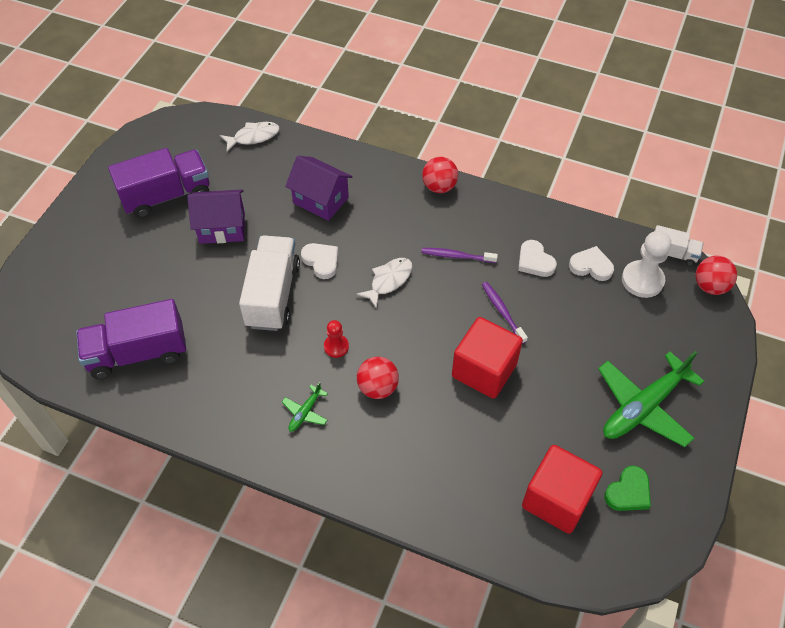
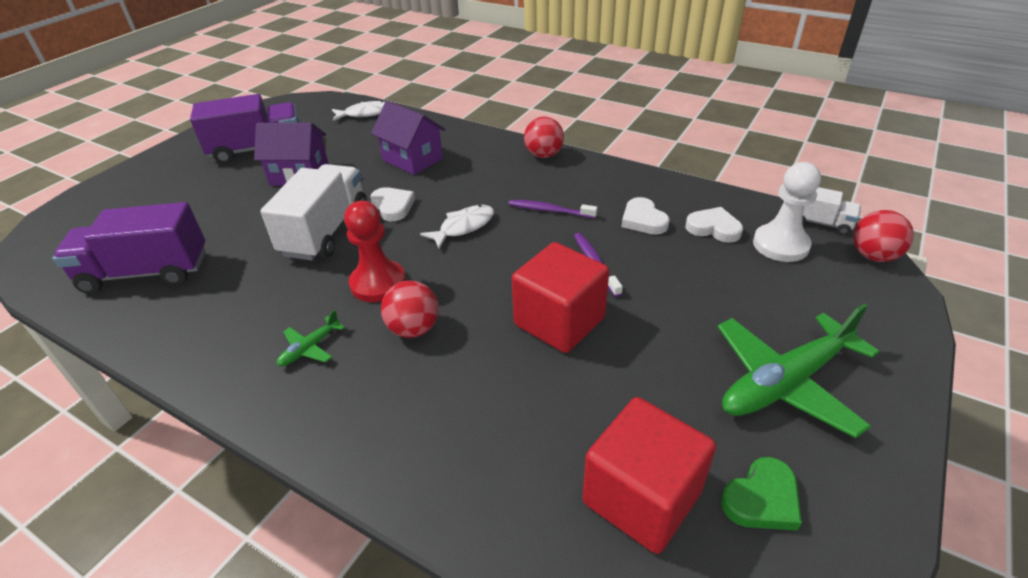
camera: 10 degrees right, 15 degrees down
(336, 346) = (378, 283): red pawn -> red pawn, size x1.75

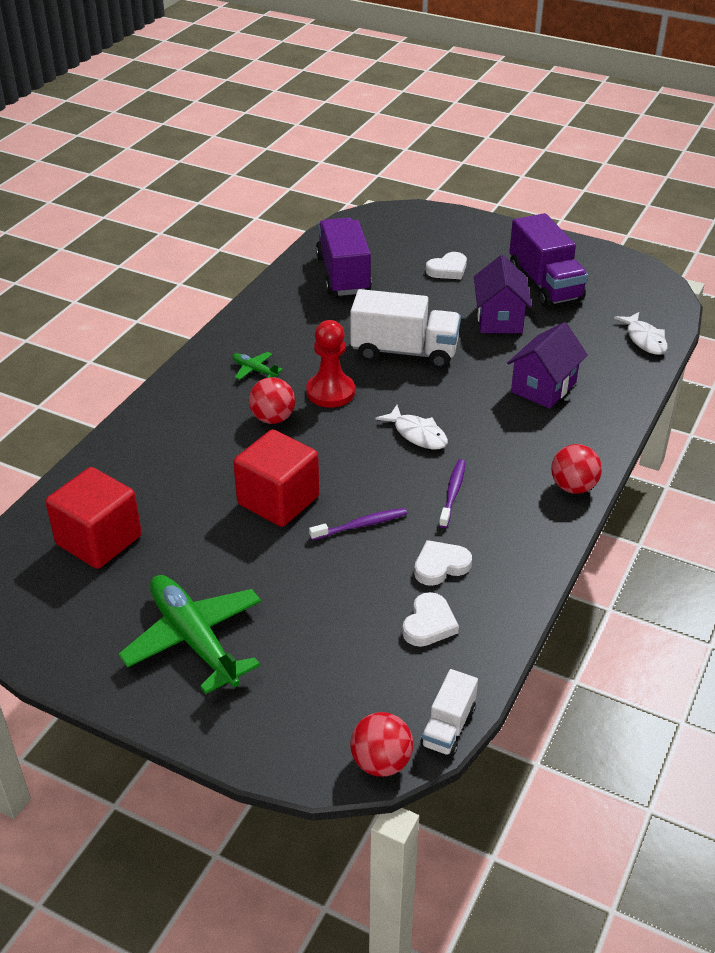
camera: 85 degrees right, 0 degrees up
(393, 206) = (449, 385): white heart -> white heart (448, 269)
(762, 499) = (86, 603): green heart -> none
(780, 245) = (399, 678): white pawn -> none

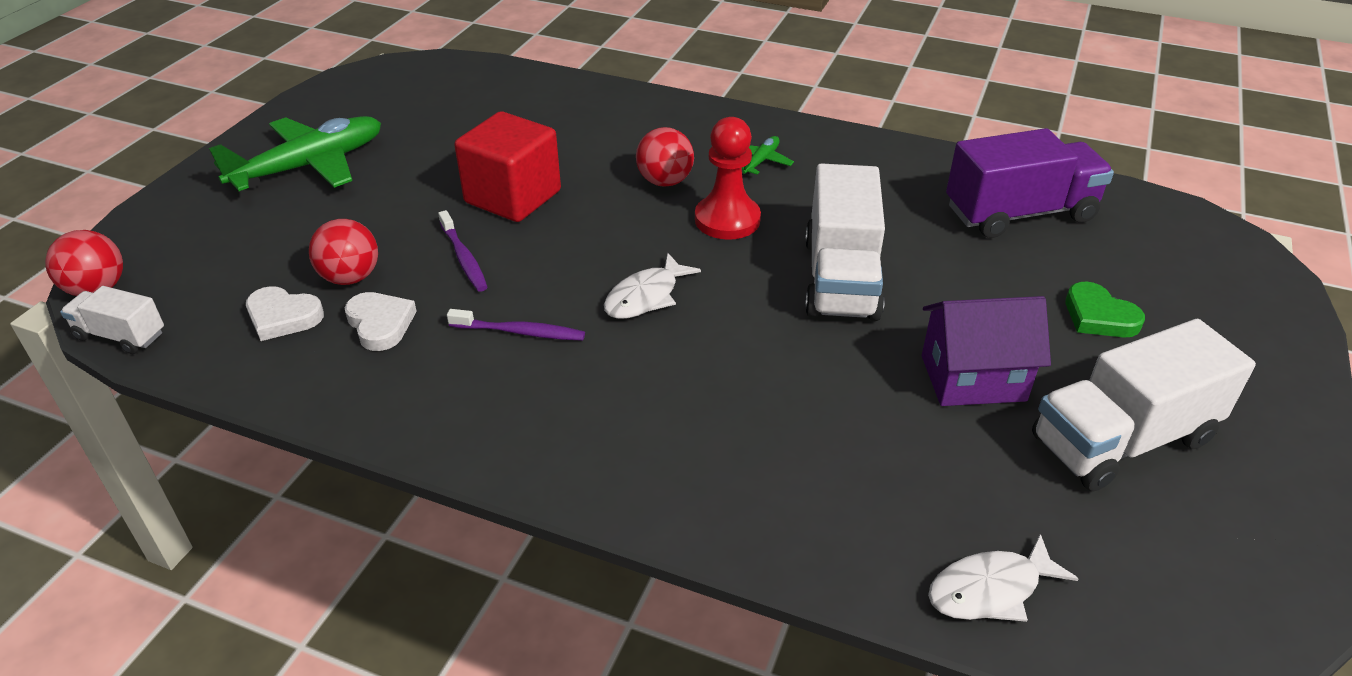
camera: 85 degrees right, 0 degrees up
(99, 540) = (460, 102): red cube -> none
(448, 269) = (1099, 316): white heart -> green heart
(543, 387) = (787, 430): purple house -> none
(545, 284) = (1122, 440): purple truck -> white truck
(573, 487) = (529, 459): red ball -> red ball (350, 277)

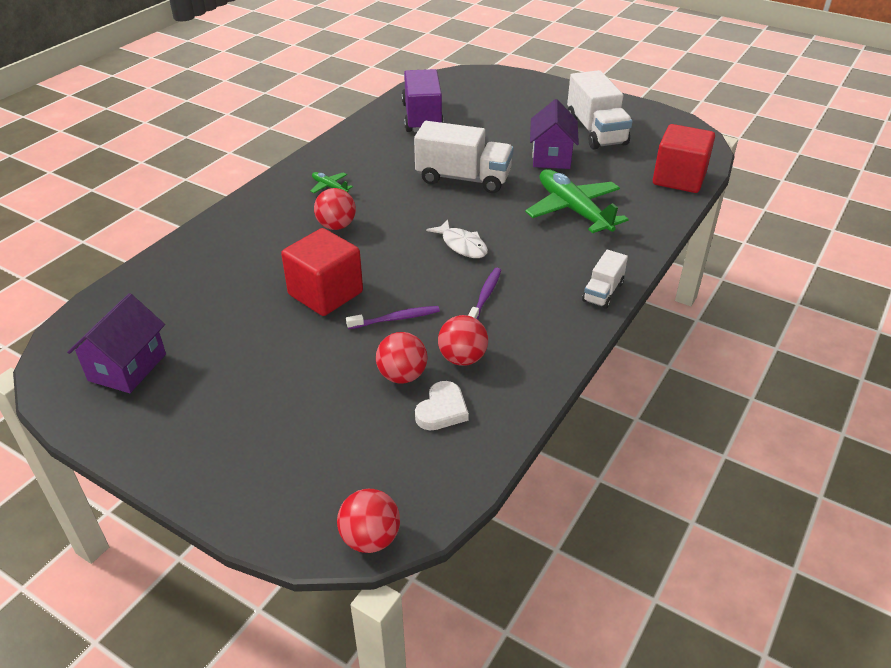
camera: 80 degrees left, 0 degrees up
(121, 335) = (443, 508): white truck -> white truck (603, 292)
(309, 166) = (220, 410): green plane -> green plane (573, 210)
(380, 324) = (462, 358): white heart -> red ball
(381, 104) = (127, 367): none -> purple house
(727, 220) = (392, 207): red pawn -> none
(990, 589) = (679, 179): white fish -> red cube
(1099, 316) = (513, 117): green heart -> none

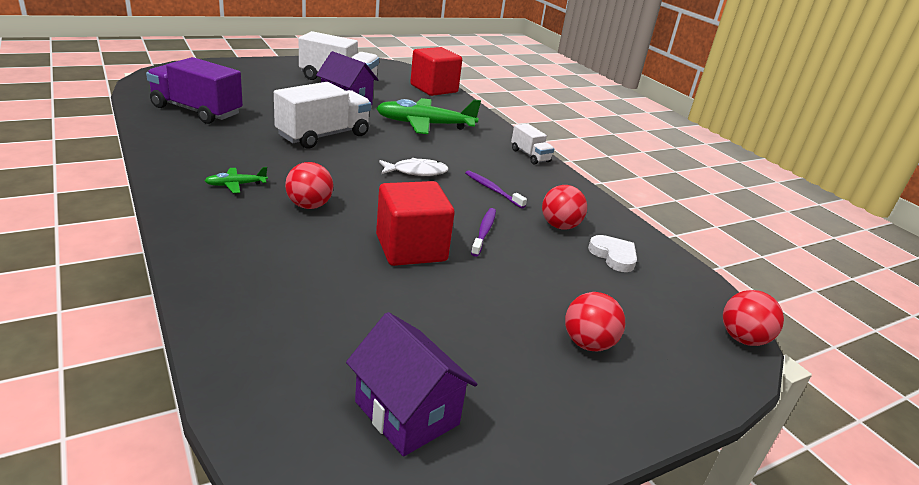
camera: 65 degrees left, 10 degrees down
(402, 376) = (561, 256): red ball -> red ball (588, 343)

